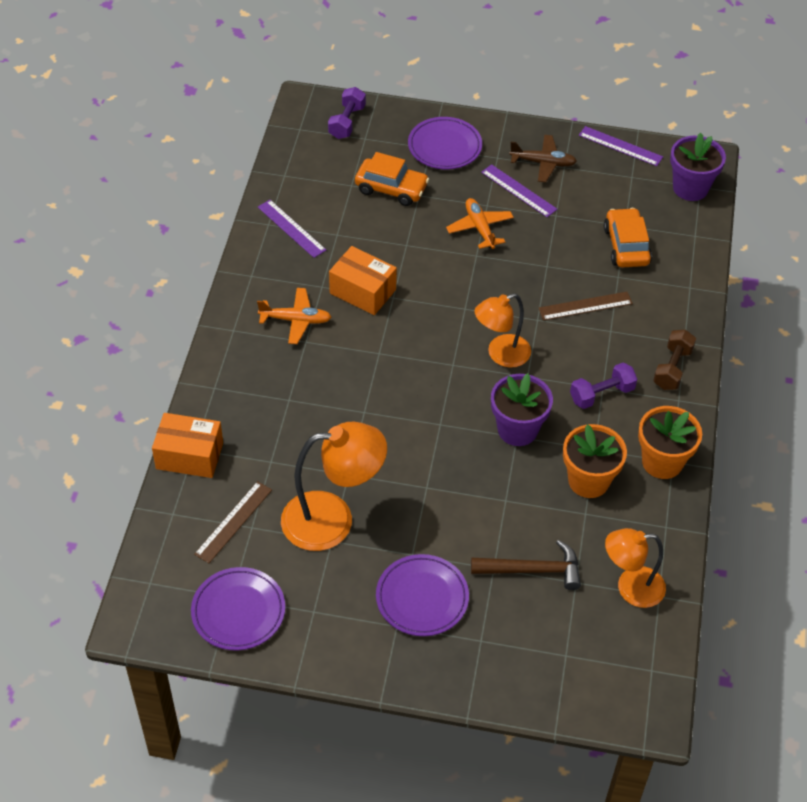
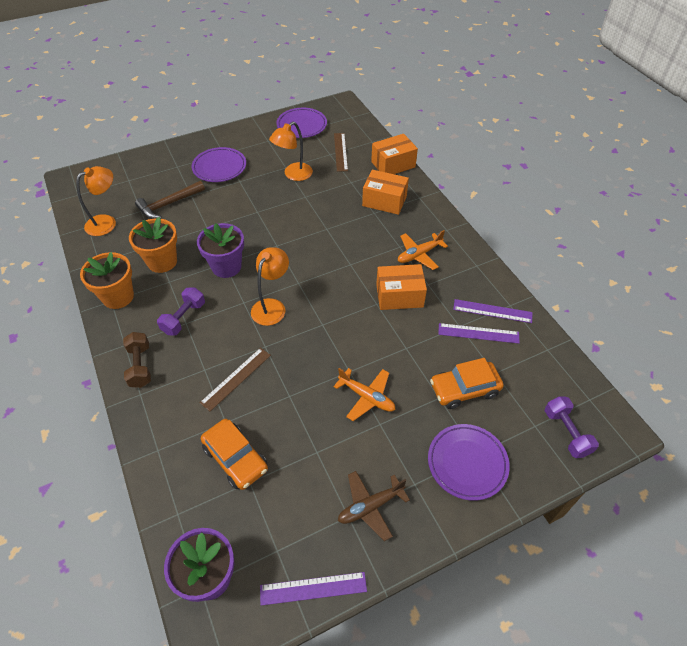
camera: 145 degrees right, 0 degrees up
(260, 407) = (384, 201): none -> orange box
(333, 519) = (293, 175): orange lamp -> orange lamp, size x0.65
(518, 191) = (366, 457): purple ruler -> purple ruler (478, 333)

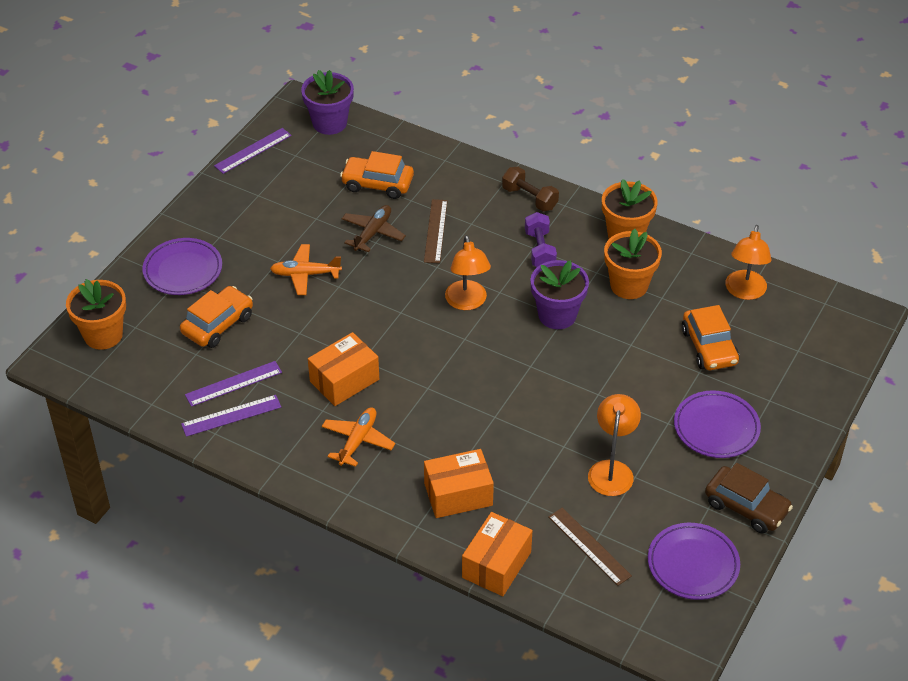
camera: 145 degrees right, 5 degrees down
(168, 204) = (709, 347): brown hammer -> orange car
(250, 133) = (746, 507): none -> brown car
(370, 506) = (245, 207): brown plane -> brown plane (373, 233)
(566, 432) = (103, 335): purple dumbbell -> orange flower pot

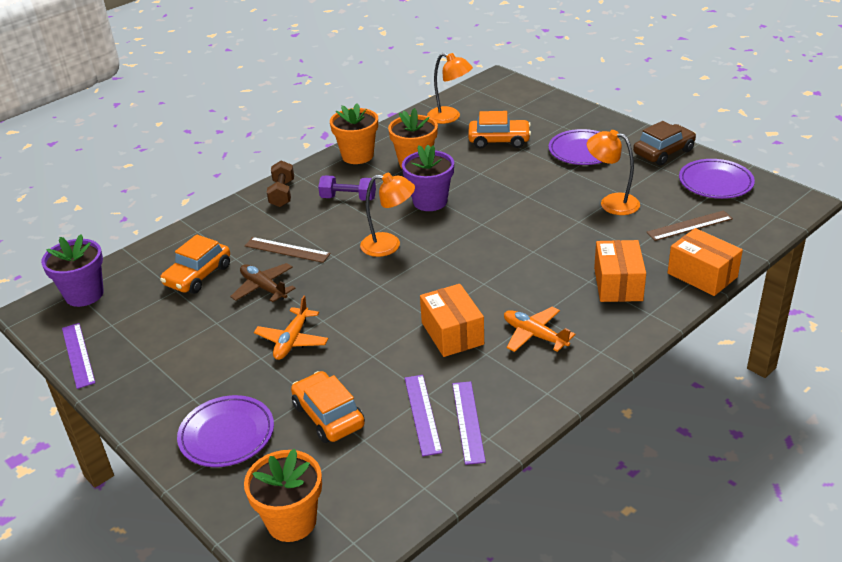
camera: 70 degrees left, 10 degrees down
(529, 198) = (282, 194): brown dumbbell -> brown dumbbell turned 60 degrees counterclockwise

